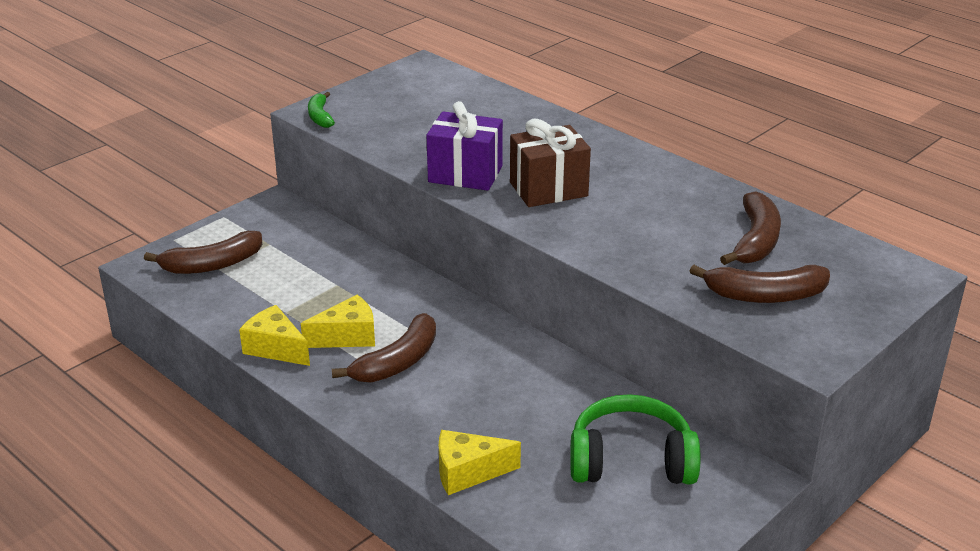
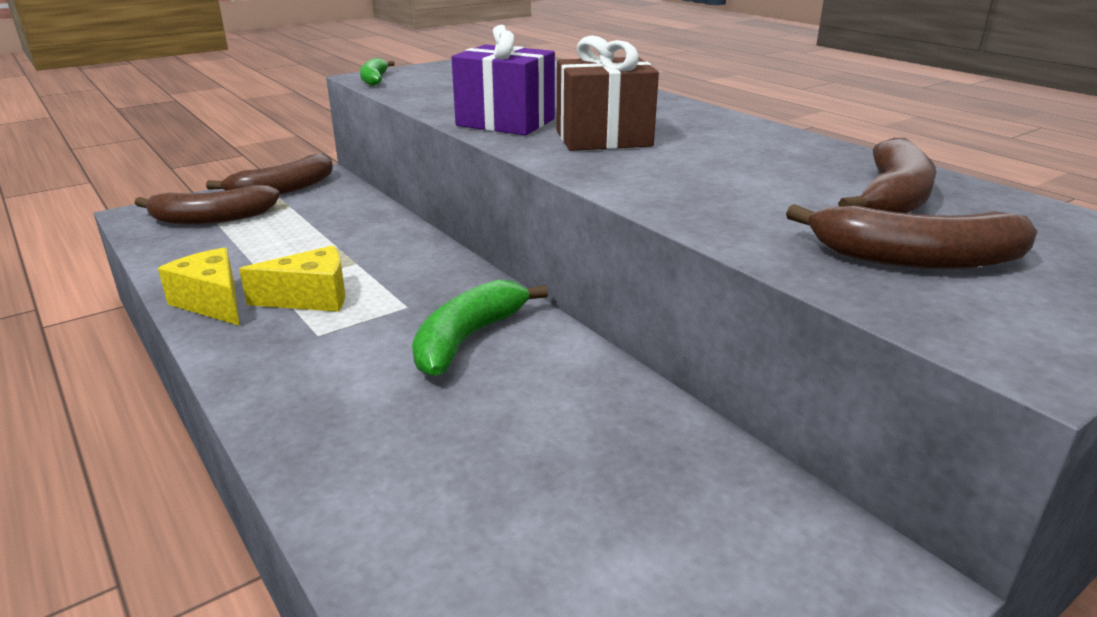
camera: 10 degrees right, 5 degrees down
(397, 362) = (355, 332): brown banana -> brown banana (283, 189)
(468, 472) = (368, 500): yellow cheese -> none
(479, 359) = (468, 339): none -> green banana
(631, 461) = (654, 515): green headphones -> none

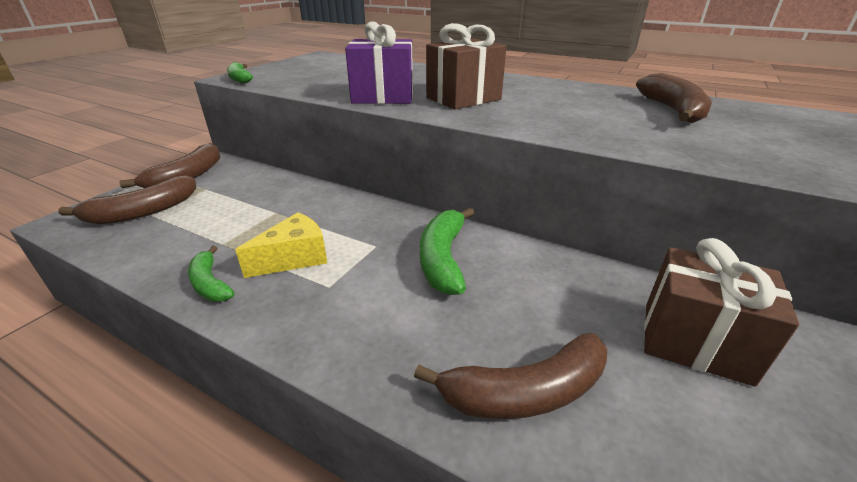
camera: 25 degrees left, 5 degrees up
(213, 302) = (210, 283): yellow cheese -> green banana
(678, 514) = (695, 342): none -> brown gift
(914, 259) = (742, 143): brown banana -> brown banana (525, 392)

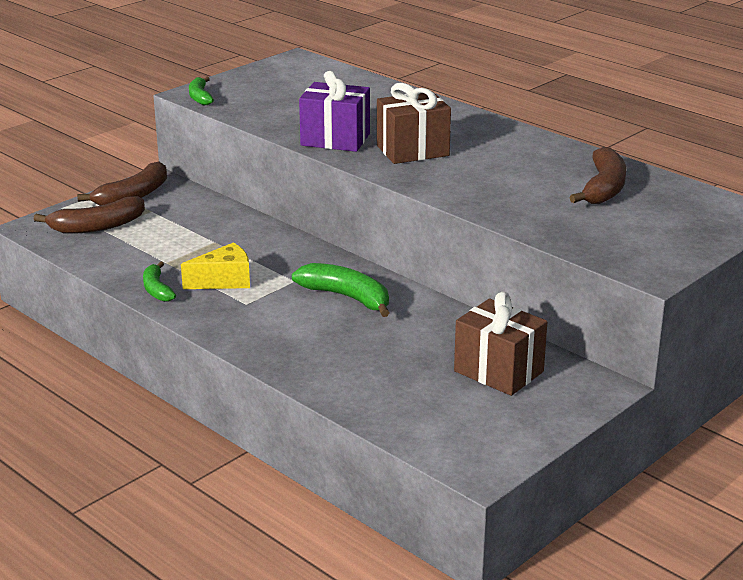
camera: 15 degrees right, 5 degrees down
(443, 258) = (347, 297): green banana -> green banana turned 105 degrees clockwise
(525, 392) = (354, 375): brown banana -> none

